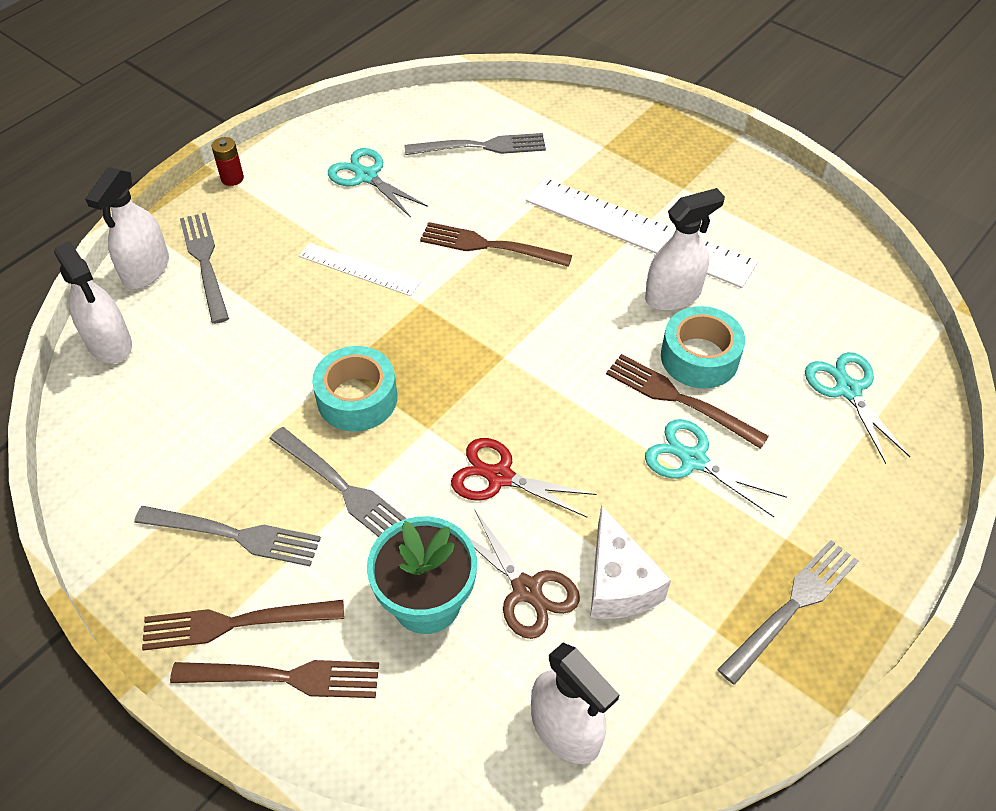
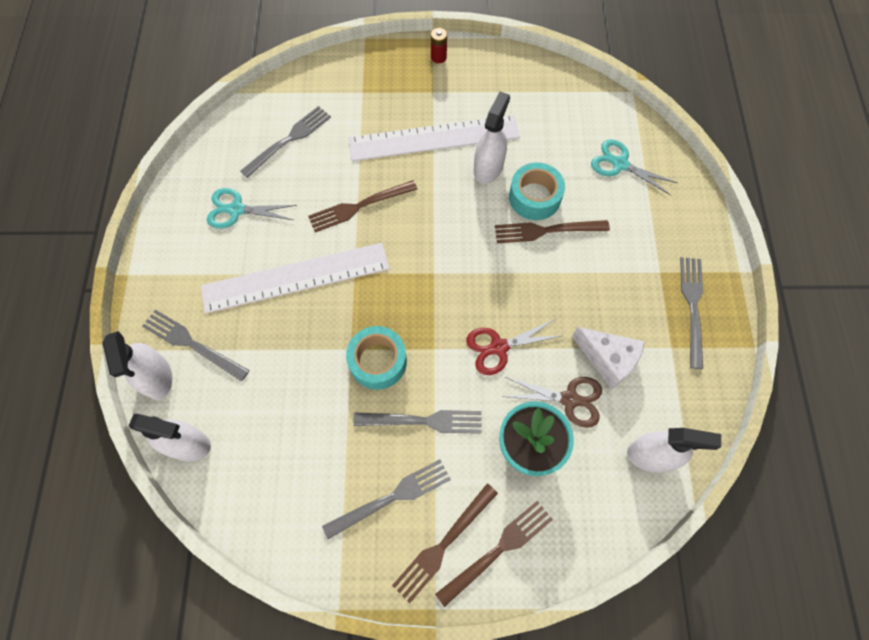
camera: 40 degrees left, 15 degrees up
(232, 178) = (146, 272): red battery -> red battery (438, 57)
(358, 269) = (296, 278): white ruler -> white ruler, size x1.92
(693, 460) = (583, 261): turquoise scissors -> none

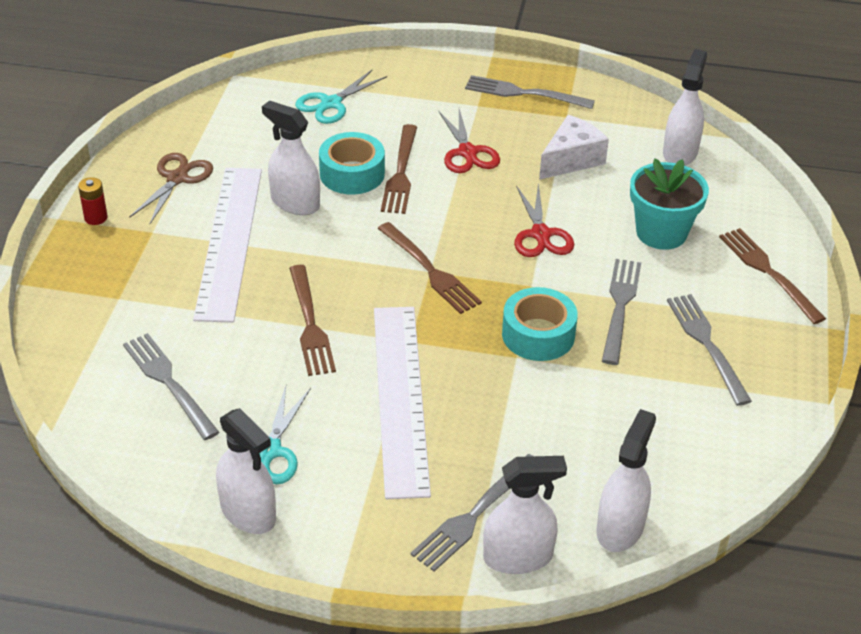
camera: 80 degrees left, 25 degrees down
(183, 211) = (248, 513): none -> white spray bottle
(443, 545) = (762, 312): brown fork -> brown fork (430, 271)
(569, 399) = (612, 194): brown scissors -> brown scissors (177, 178)
(590, 275) = (467, 152): none -> red scissors

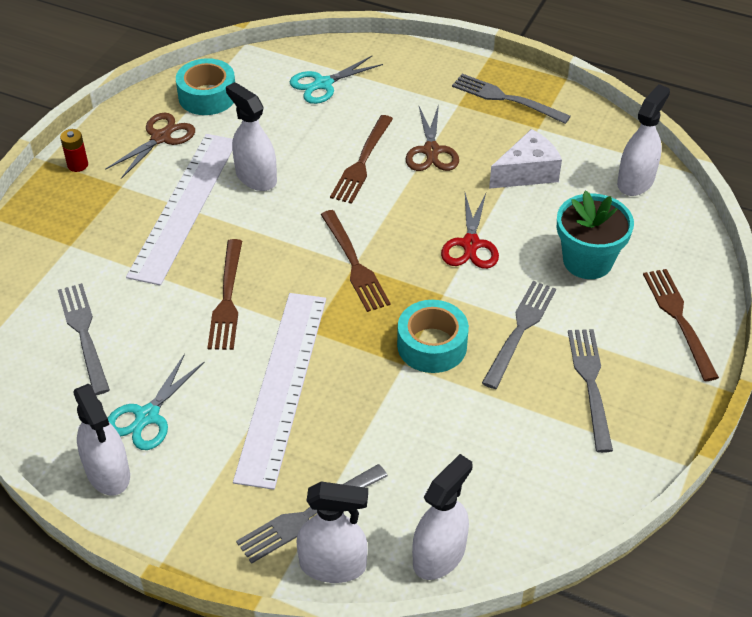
camera: 15 degrees right, 5 degrees up
(352, 174) = (317, 156): turquoise tape -> turquoise tape (207, 96)
(467, 152) = (431, 151): red scissors -> brown scissors

